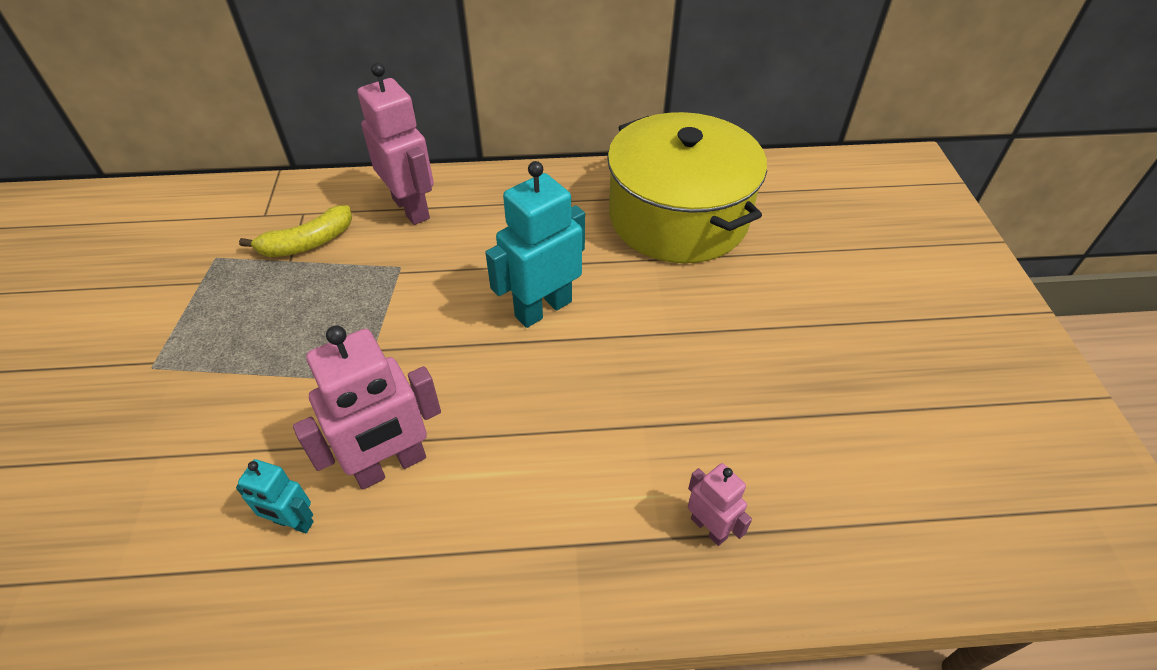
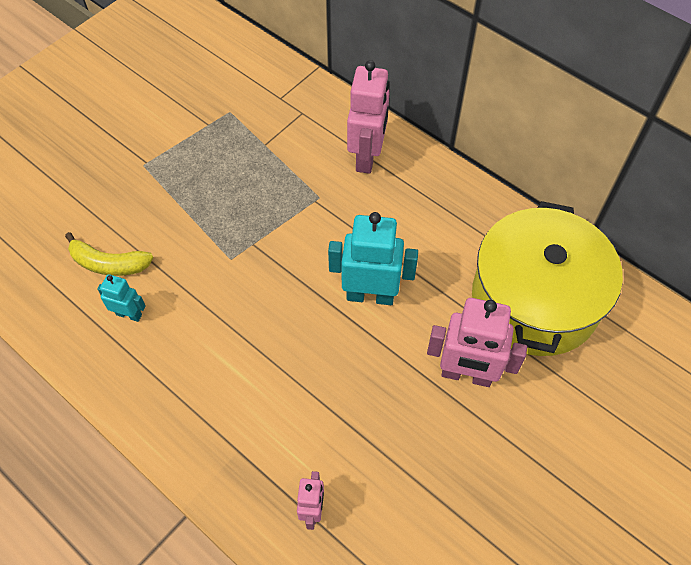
camera: 45 degrees right, 10 degrees up
(293, 522) = (129, 314): turquoise robot -> turquoise robot turned 135 degrees clockwise
(308, 243) = (285, 138): yellow banana -> yellow banana (109, 263)
(390, 466) = (197, 323): pink robot -> pink robot (466, 375)

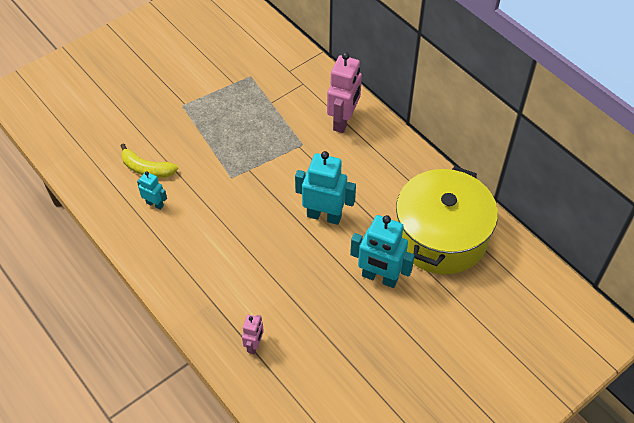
camera: 10 degrees right, 5 degrees down
(466, 375) = (379, 278): pink robot -> turquoise robot

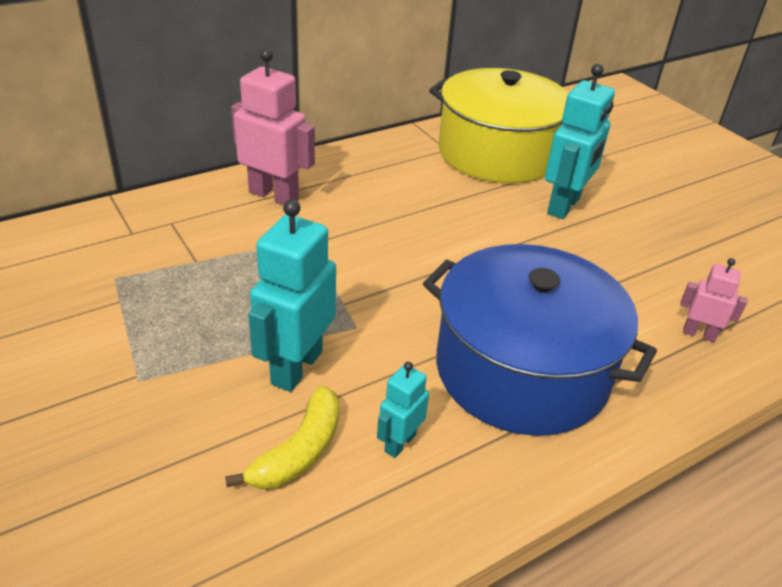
camera: 85 degrees left, 15 degrees down
(209, 252) = (521, 370): none -> blue pot
(324, 216) = (455, 237): turquoise robot -> turquoise robot (296, 367)

